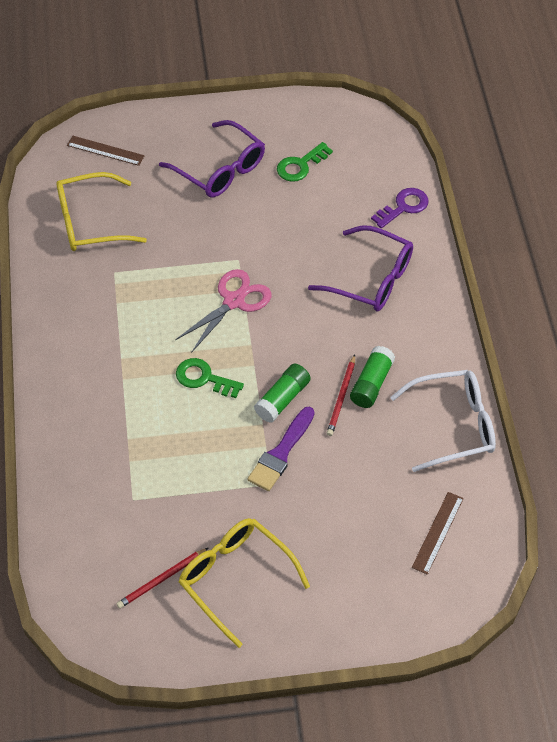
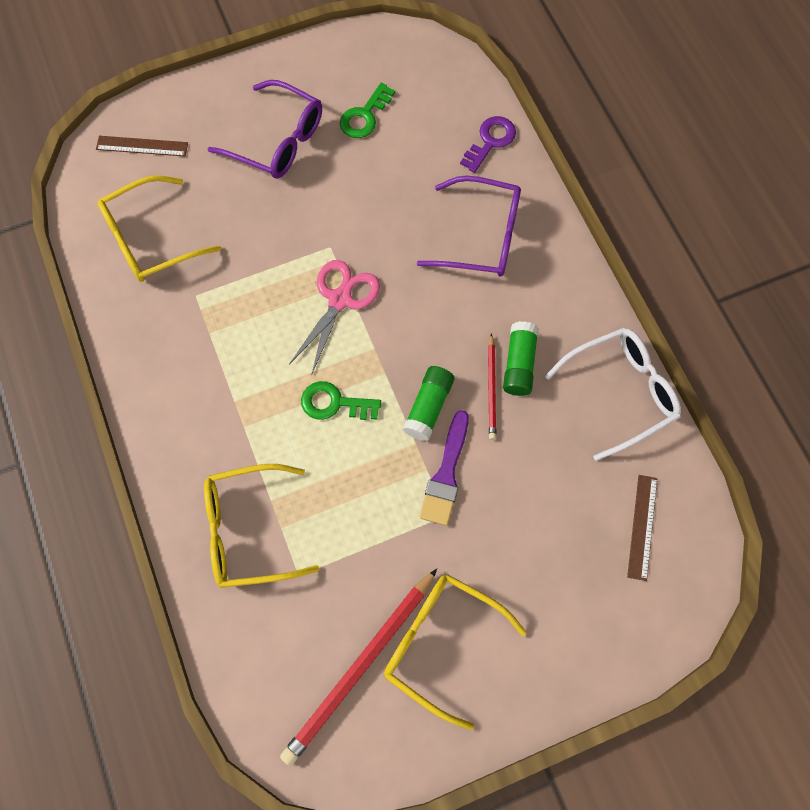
camera: 15 degrees left, 15 degrees up
(103, 457) = (250, 530): none -> yellow glasses
(161, 579) = (360, 667): red pencil -> red pencil, size x1.89

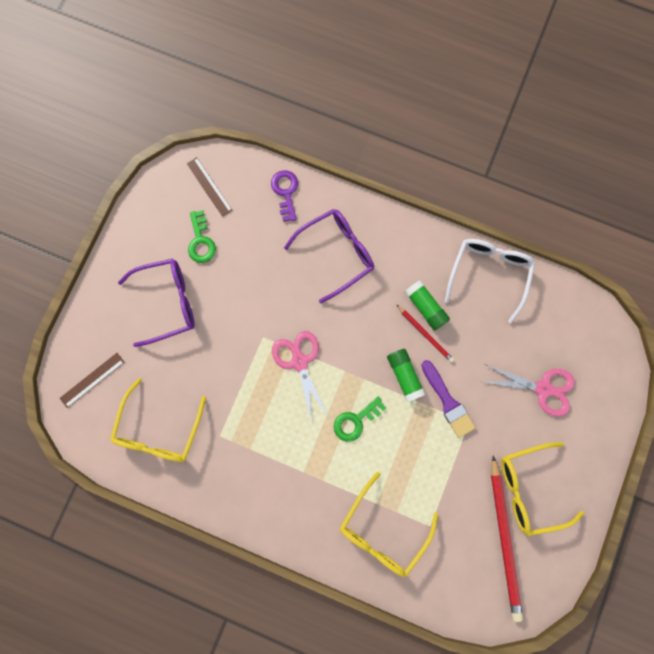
camera: 45 degrees left, 10 degrees up
(562, 559) = (543, 388): none -> pink scissors
(642, 527) = (563, 335): brown ruler -> brown ruler (209, 187)

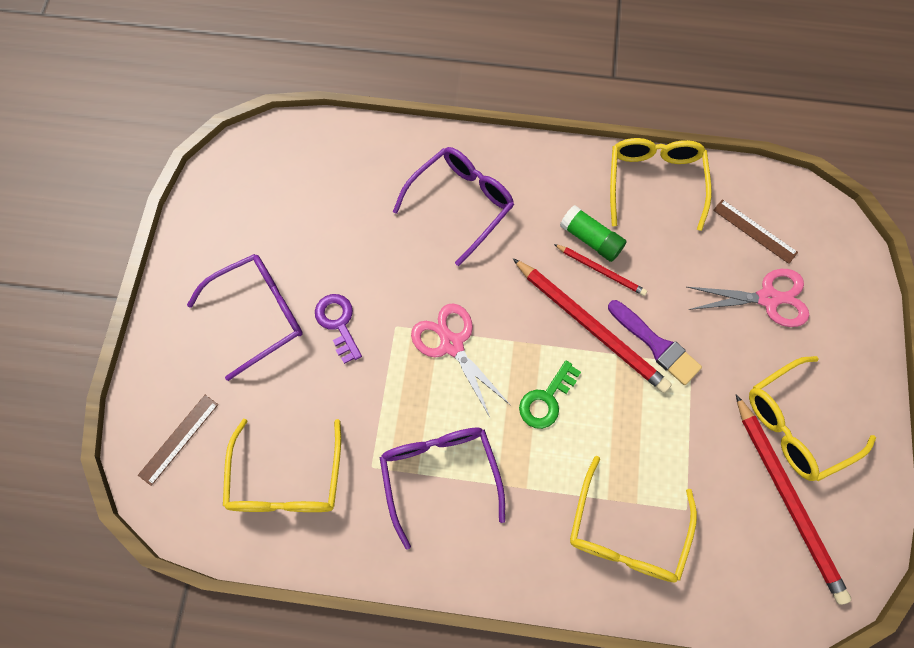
camera: 15 degrees left, 10 degrees down
(201, 241) = (284, 230): green key -> none
(209, 187) = (279, 164): brown ruler -> brown ruler (754, 231)
(265, 455) = (440, 476): none -> purple glasses
(285, 192) = (377, 148): purple key -> purple key (338, 323)
(404, 375) = (591, 327): green glue stick -> red pencil
(488, 275) = (654, 183): white glasses -> yellow glasses

